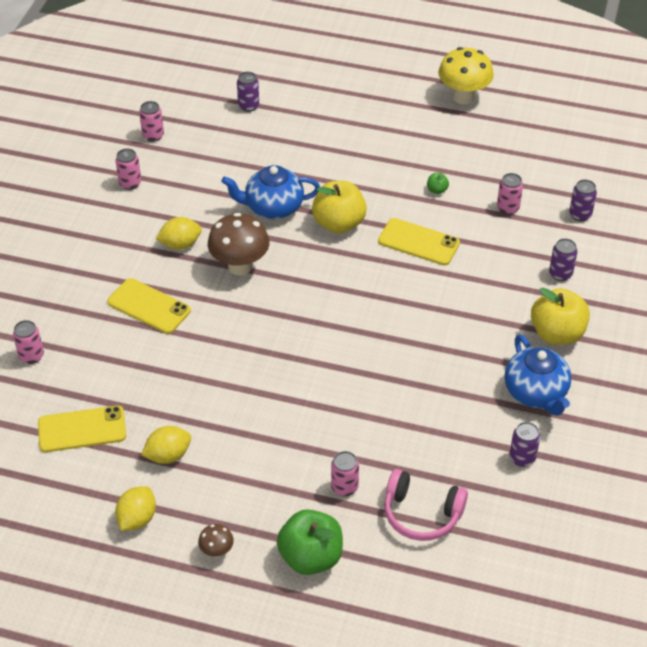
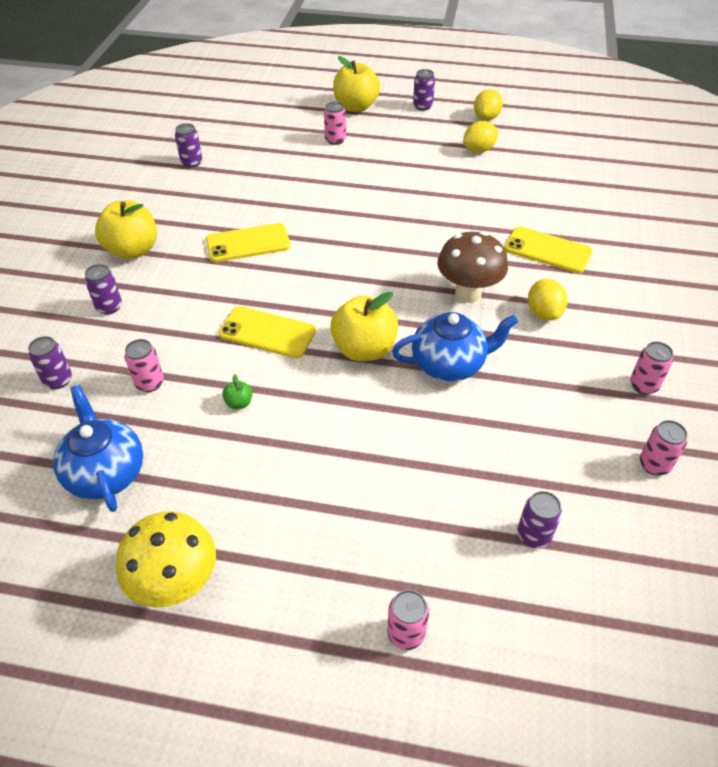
camera: 175 degrees right, 0 degrees up
(31, 356) = (634, 205): pink can -> pink can (406, 633)
(82, 429) = (556, 161): yellow phone -> yellow phone (248, 243)
(180, 244) = (543, 313): yellow lemon -> yellow lemon turned 75 degrees counterclockwise
(217, 551) = (422, 106): brown mushroom -> purple can
(310, 557) = (356, 107): green apple -> yellow apple
(421, 514) = (276, 130): pink headphones -> none
(536, 393) = (168, 203): blue teapot -> blue teapot (106, 473)

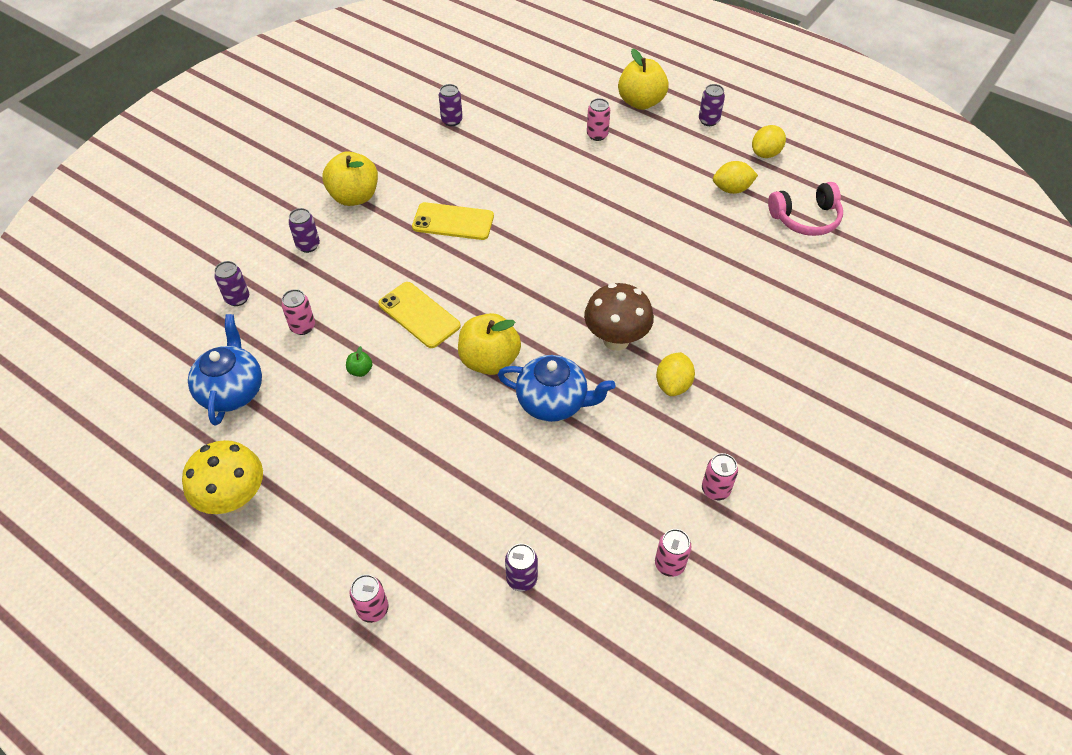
camera: 25 degrees right, 5 degrees up
(547, 250) = (723, 322): yellow phone -> none
(553, 155) = (805, 218): none -> pink headphones

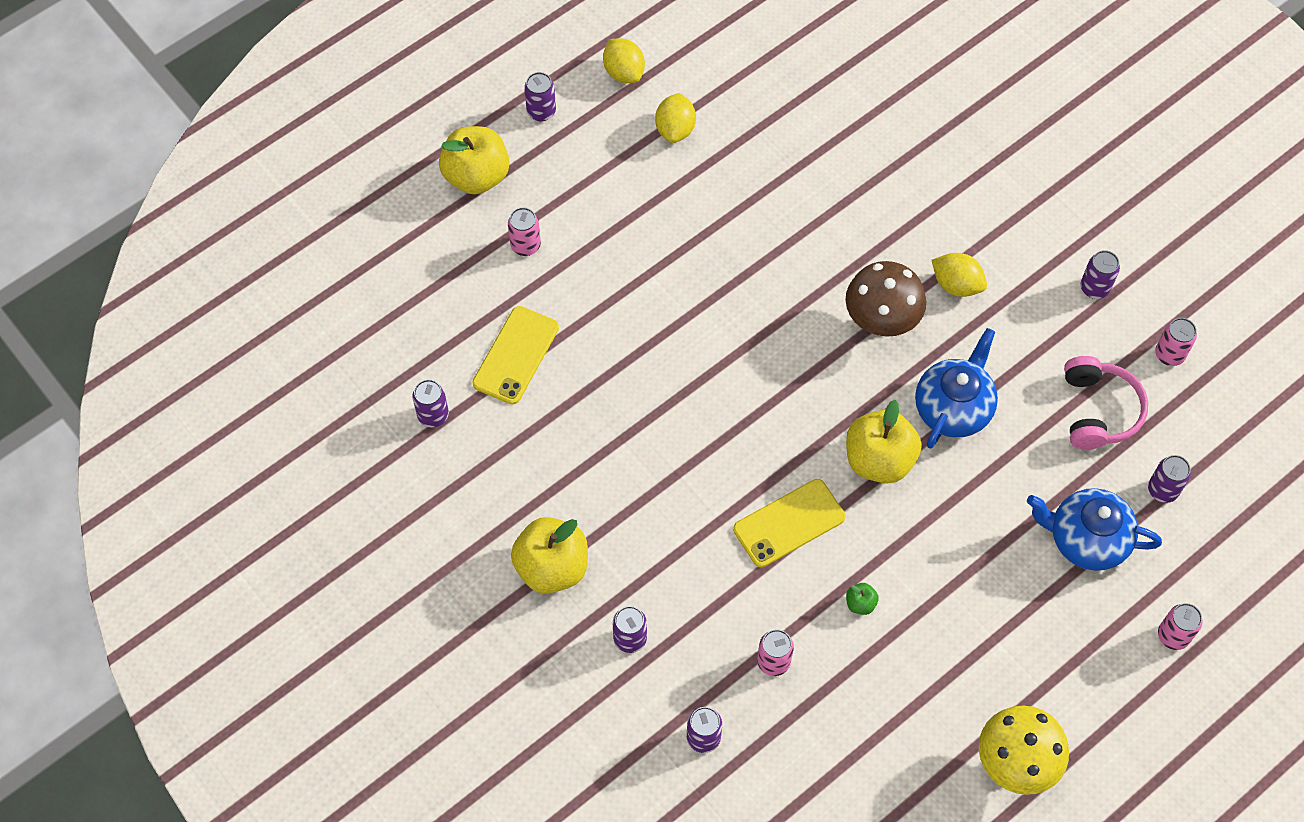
camera: 75 degrees left, 10 degrees up
(232, 390) = (857, 755): blue teapot -> blue teapot (1086, 539)
(453, 222) = (638, 453): yellow phone -> yellow phone (516, 355)
(715, 490) = (1094, 288): pink can -> purple can
(805, 218) = (747, 73): pink headphones -> pink headphones (1098, 410)

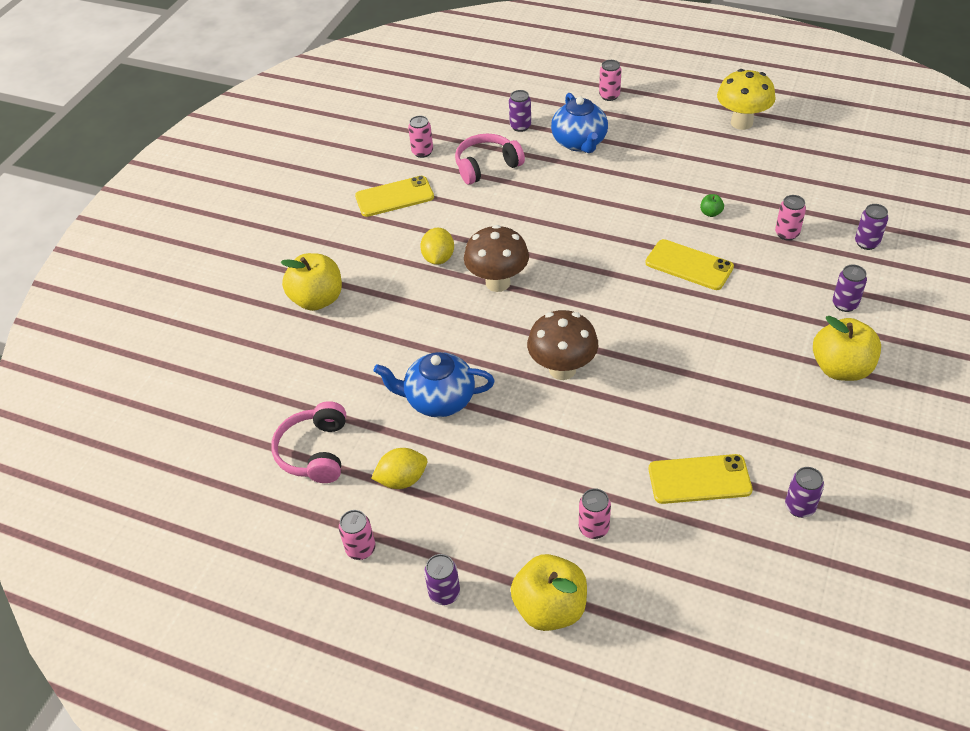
camera: 115 degrees left, 15 degrees down
(624, 72) = (361, 549): yellow lemon -> pink can
(719, 317) = (562, 369): none -> brown mushroom
(752, 77) = (315, 452): none -> pink headphones
(879, 460) = (605, 243): yellow apple -> yellow apple (317, 299)
(953, 408) = (537, 225): blue teapot -> blue teapot (439, 400)
(1094, 288) = (394, 197): purple can -> yellow phone

